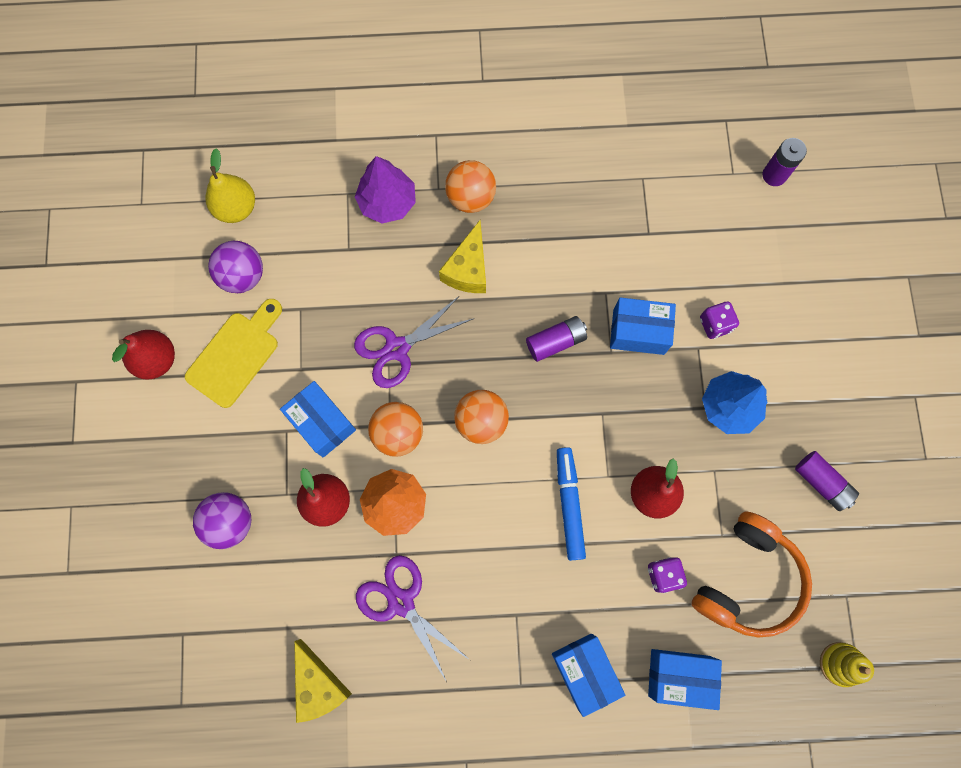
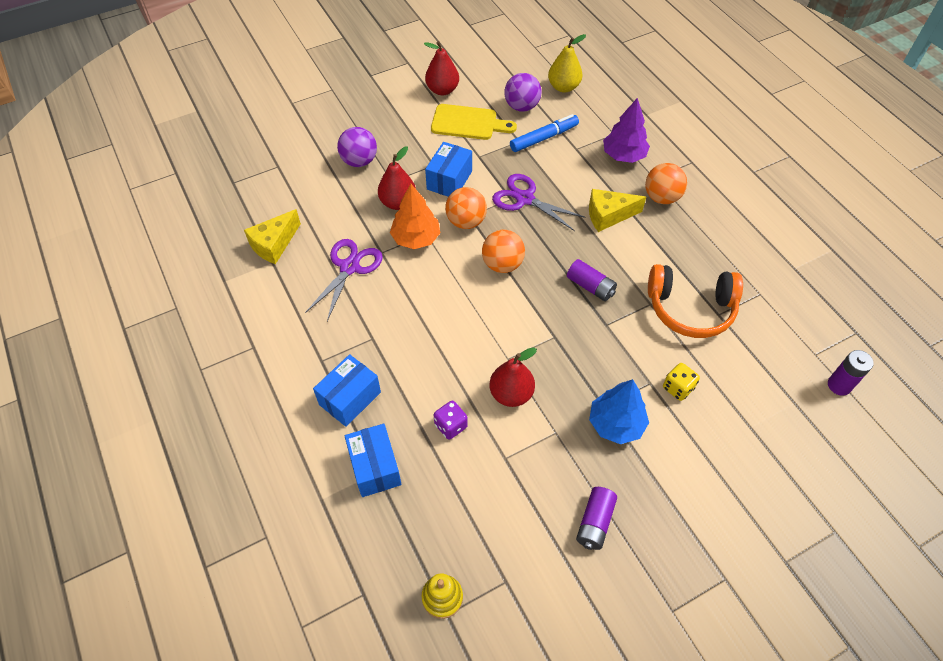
camera: 65 degrees right, 20 degrees down
(569, 505) = (471, 341): blue marker -> blue marker (543, 138)
(638, 332) = (634, 336): blue box -> none
(715, 324) = (677, 388): purple dice -> yellow dice
(747, 579) = (478, 491): orange headphones -> orange headphones (690, 308)

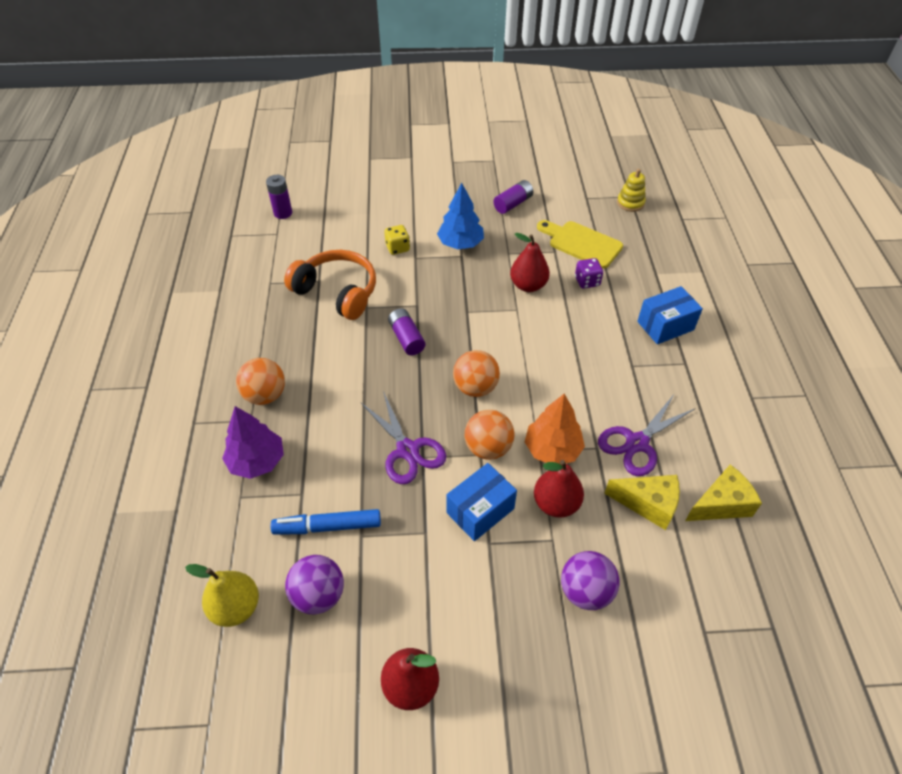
camera: 155 degrees left, 5 degrees down
(375, 467) = (656, 276): blue box -> none
(468, 123) = (408, 597): yellow cutting board -> yellow cutting board (581, 243)
(608, 215) = (335, 397): yellow cheese -> yellow cheese (648, 504)

